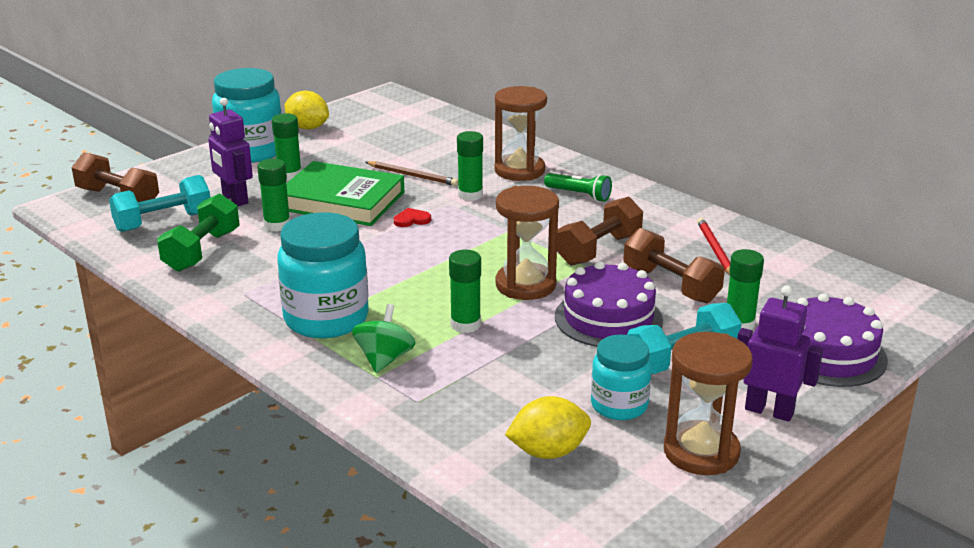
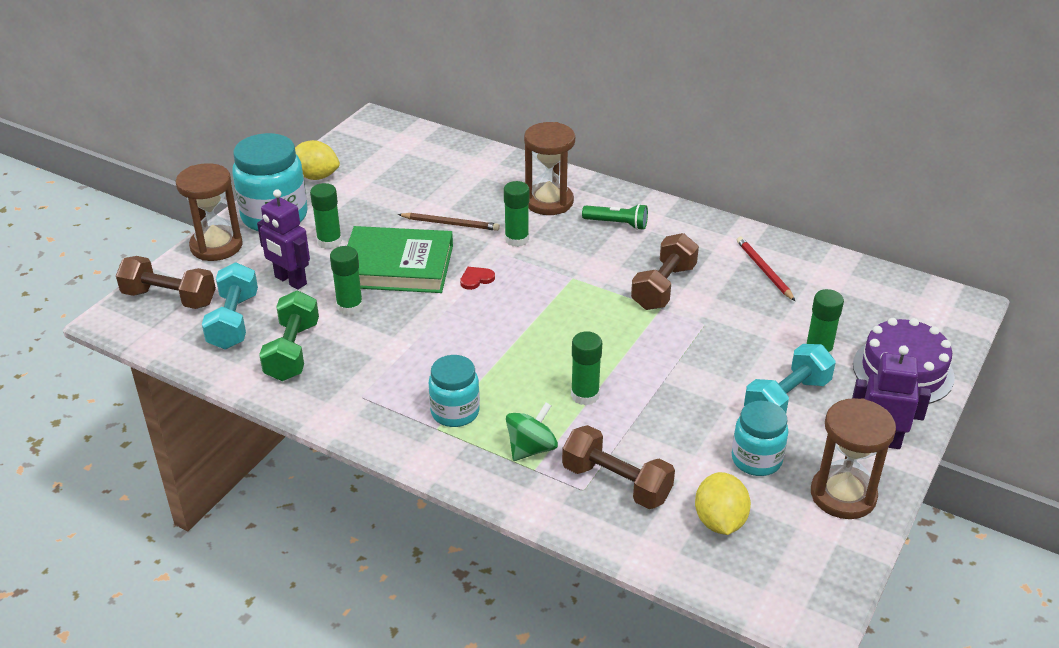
camera: 15 degrees left, 10 degrees up
(163, 222) = (234, 321): turquoise dumbbell -> turquoise dumbbell turned 45 degrees counterclockwise
(326, 319) = (455, 412): turquoise jar -> turquoise jar, size x0.61
(384, 359) = (531, 448): green spinning top -> green spinning top turned 45 degrees clockwise
(525, 285) = (617, 340): brown hourglass -> brown hourglass (216, 246)
(548, 452) = (719, 521): yellow lemon -> yellow lemon turned 60 degrees counterclockwise
(608, 318) = (706, 365): purple cake -> none
(671, 285) = (743, 317): brown dumbbell -> brown dumbbell (616, 483)

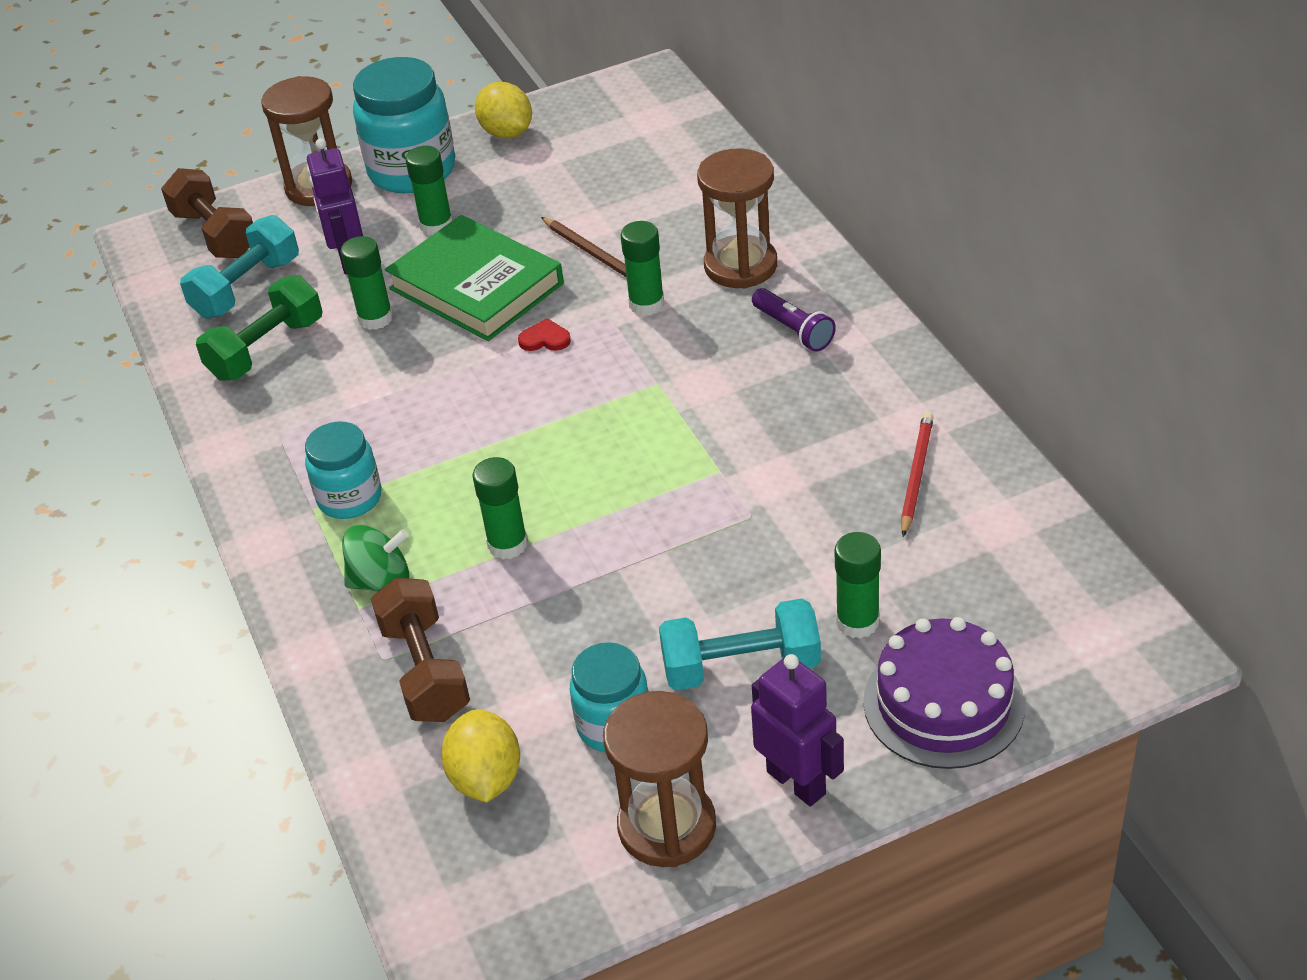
camera: 40 degrees right, 5 degrees up
(617, 224) = (793, 330): green flashlight -> purple flashlight
(663, 287) = (756, 443): brown dumbbell -> none
(719, 521) = (486, 778): yellow lemon -> yellow lemon turned 45 degrees counterclockwise

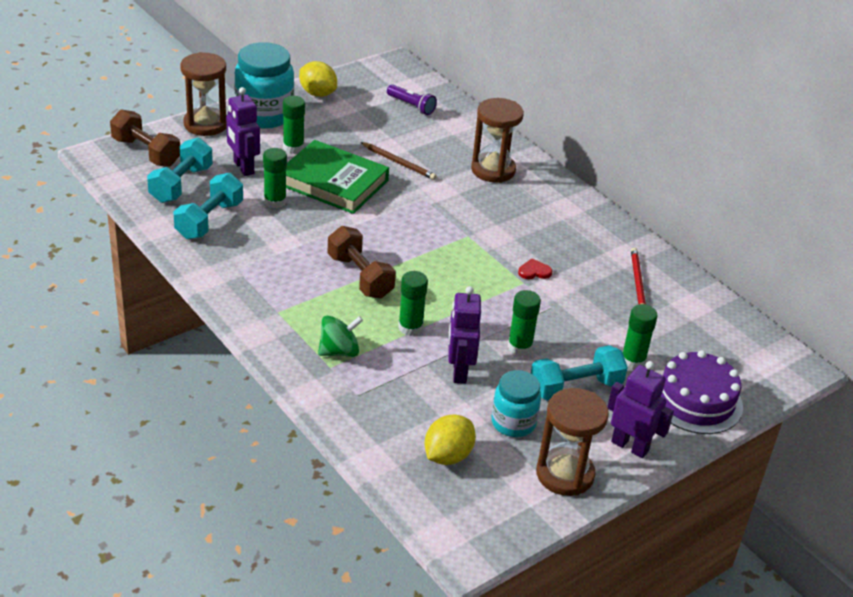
camera: 20 degrees left, 5 degrees down
(266, 349) = (209, 220): green dumbbell -> turquoise dumbbell
(350, 498) = (300, 305): turquoise jar -> none
(425, 670) = (387, 399): brown dumbbell -> brown dumbbell (360, 276)
(486, 778) = (447, 456): yellow lemon -> yellow lemon turned 60 degrees clockwise
(545, 339) = (388, 212): red heart -> red heart (534, 271)
(558, 627) = (459, 371): none -> purple robot
(646, 304) = (444, 191): green glue stick -> green glue stick (520, 347)
(793, 330) = (538, 205): purple flashlight -> purple flashlight (411, 106)

